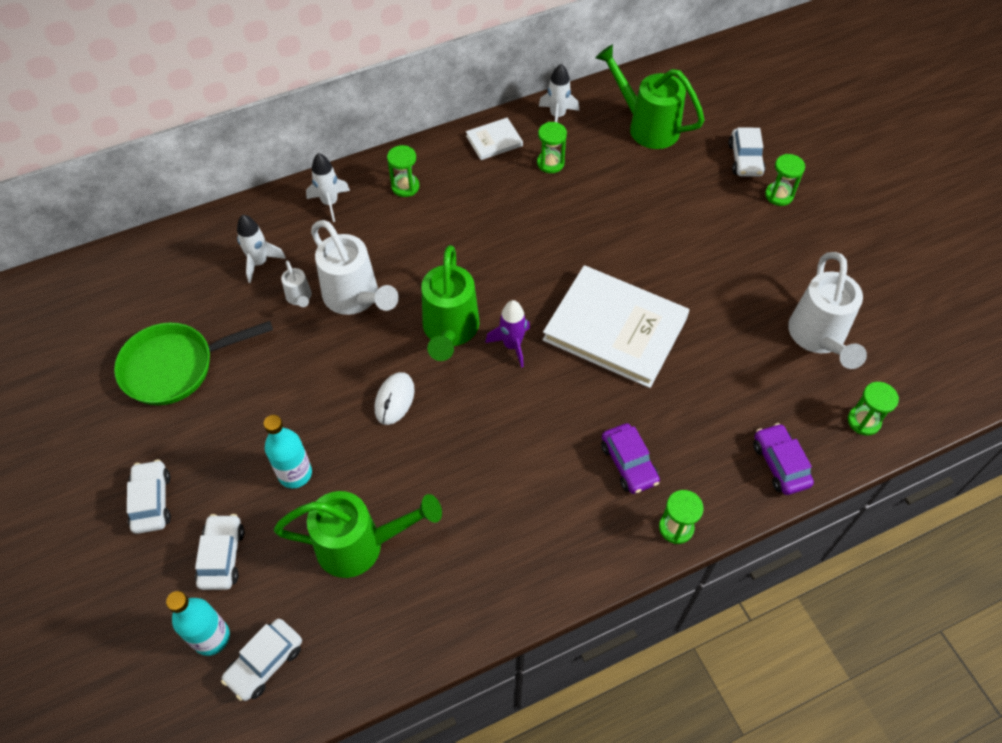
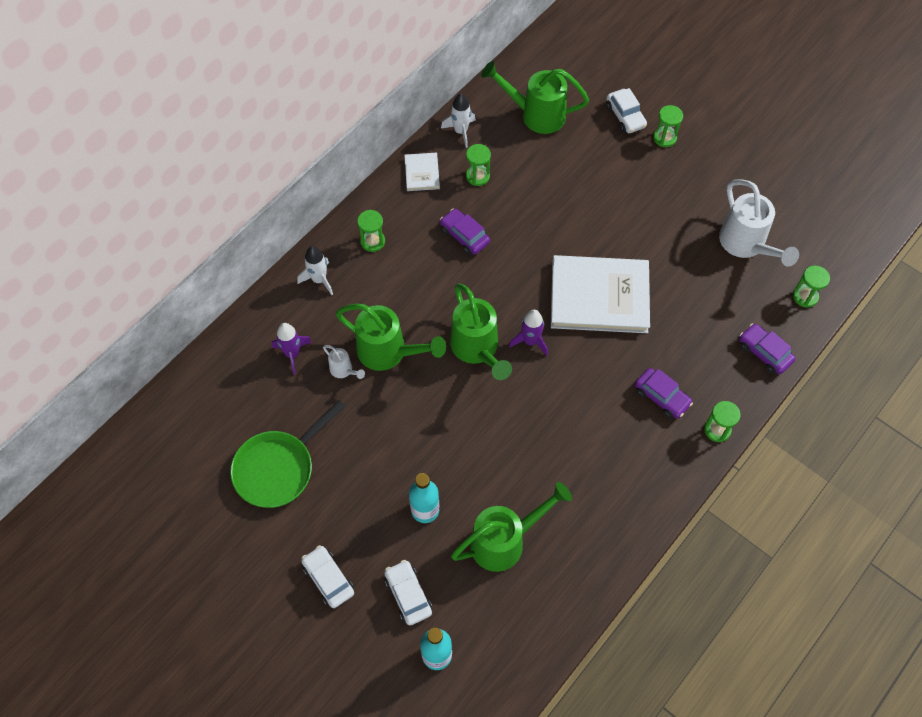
camera: 25 degrees left, 5 degrees up
(260, 262) = (292, 354): white rocket -> purple rocket
(265, 662) = (486, 654): white car -> none
(355, 298) = (388, 352): white watering can -> green watering can
(394, 400) = (466, 421): white mouse -> none
(494, 141) = (422, 173): white book -> white book turned 45 degrees counterclockwise
(502, 215) = (464, 236): none -> purple car

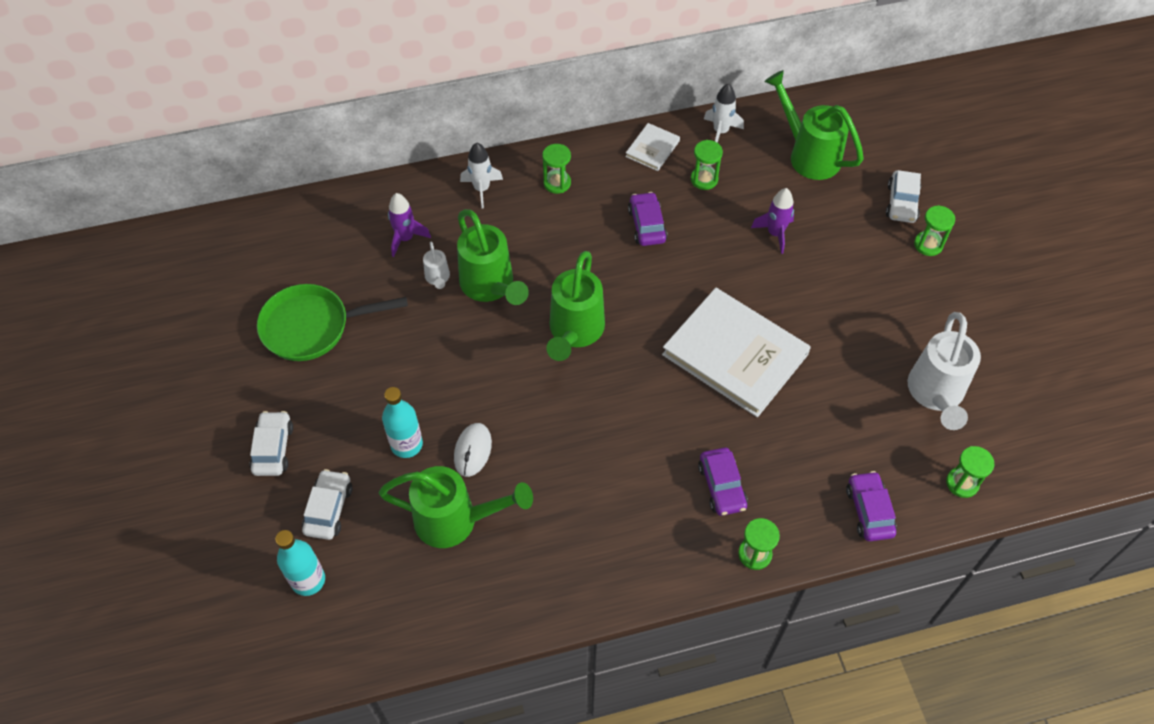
camera: 35 degrees right, 5 degrees down
(476, 483) = (473, 451): none -> white mouse
(530, 341) = (631, 355): purple rocket -> purple rocket (775, 233)

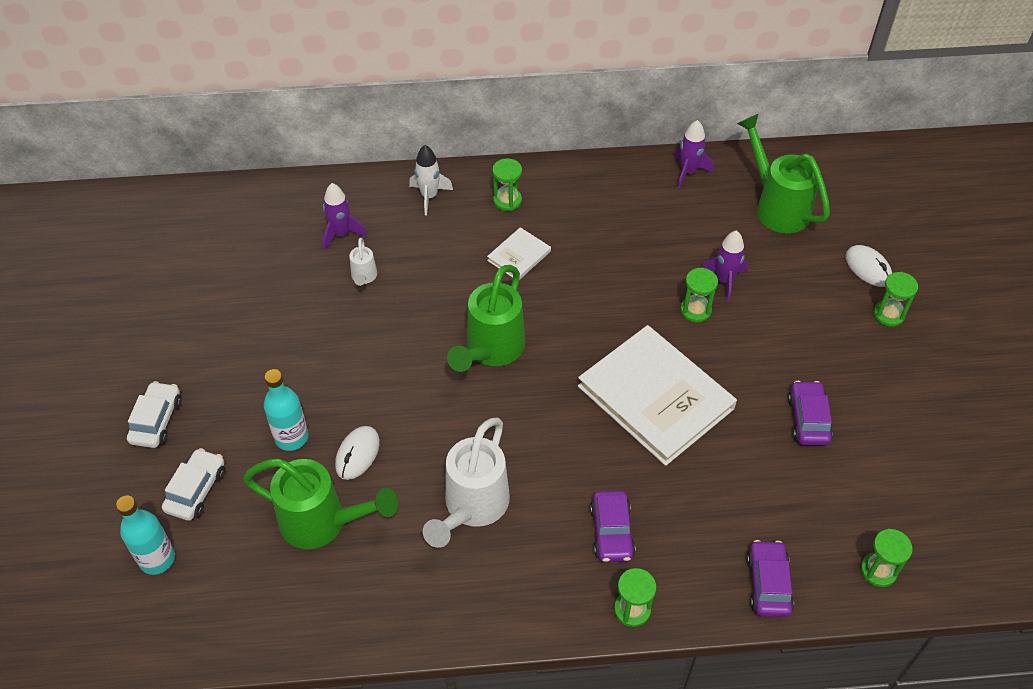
camera: 10 degrees right, 5 degrees down
(312, 327) = (226, 307): green pan -> none
(490, 286) = (415, 293): green watering can -> none
(647, 225) = (591, 254): purple car -> purple car (808, 419)
(652, 149) = (613, 180): white book -> white book (519, 256)
(704, 179) = (661, 217): green hourglass -> green hourglass (695, 310)
(720, 131) = (688, 172): white rocket -> purple rocket
(901, 203) = (868, 268): white car -> white mouse
(935, 394) = (866, 471): white watering can -> white watering can (472, 507)

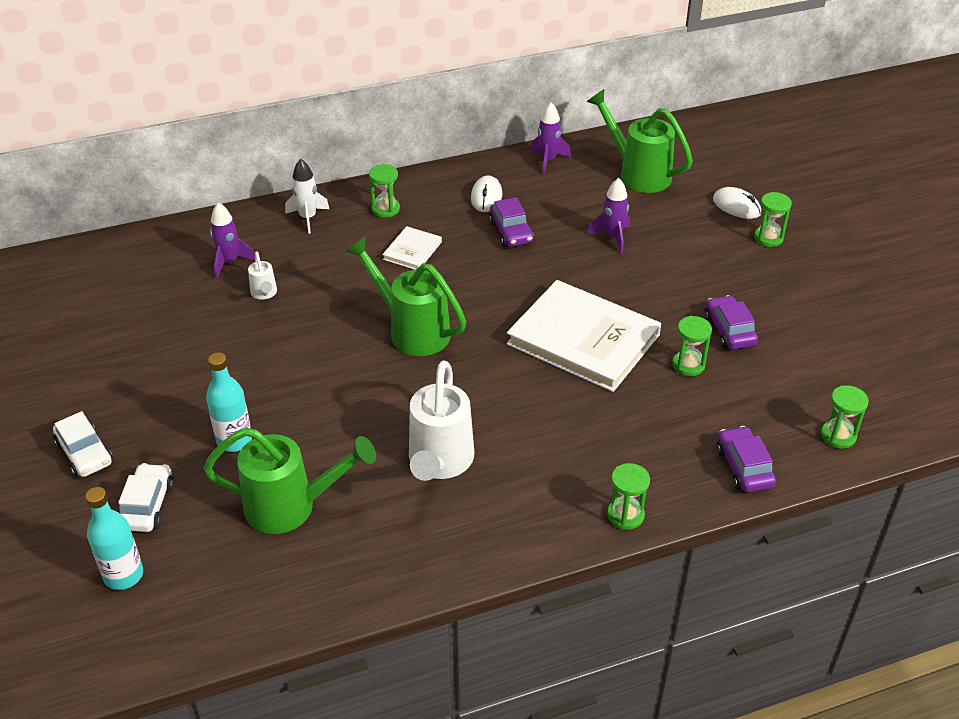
camera: 15 degrees left, 10 degrees down
(156, 421) = (85, 454): white car -> white car turned 150 degrees clockwise
(357, 454) = (308, 441): white mouse -> white mouse (486, 197)
(491, 350) = (412, 330): green watering can -> green watering can turned 120 degrees clockwise
(611, 532) = (582, 455): purple car -> purple car (511, 232)
(695, 310) = (594, 265): green hourglass -> green hourglass (688, 365)

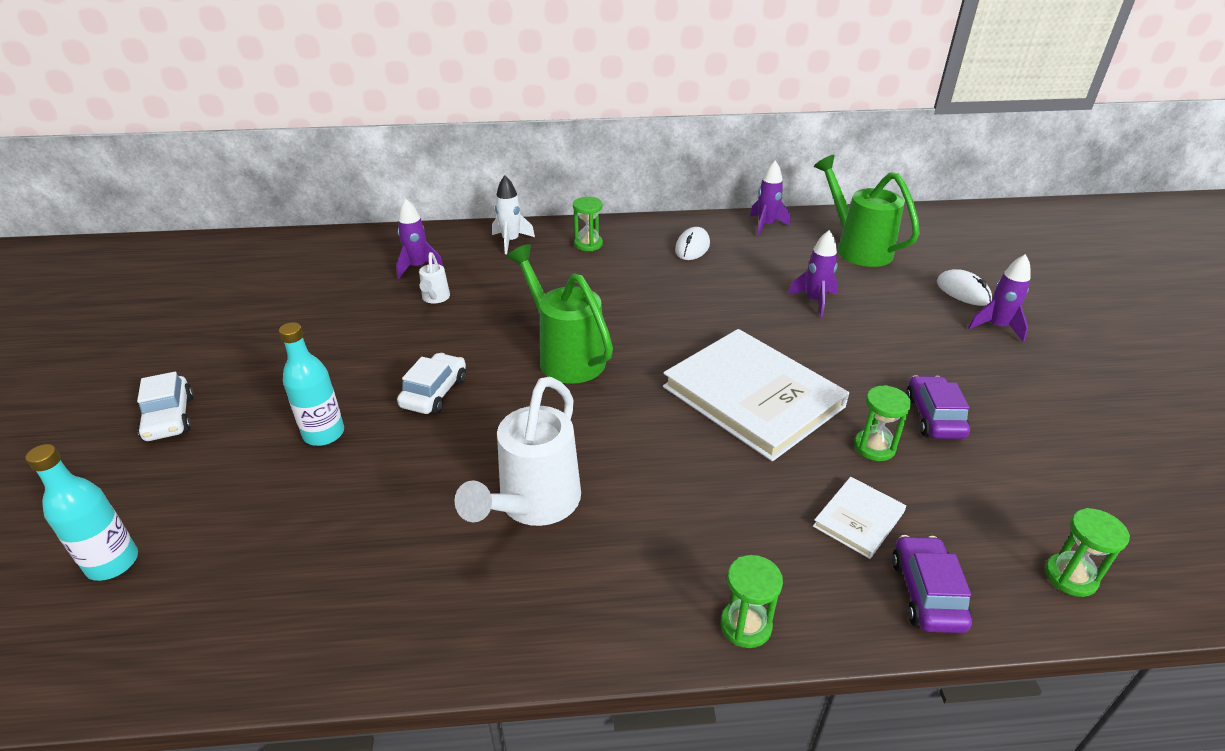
camera: 15 degrees right, 5 degrees down
(147, 506) = (192, 486): white car -> white car (434, 393)
(291, 507) = (340, 521): green watering can -> none
(412, 251) = (599, 283): white book -> white book (859, 519)
(511, 232) = (706, 281): purple car -> none
(768, 238) = (997, 327): green hourglass -> purple rocket

